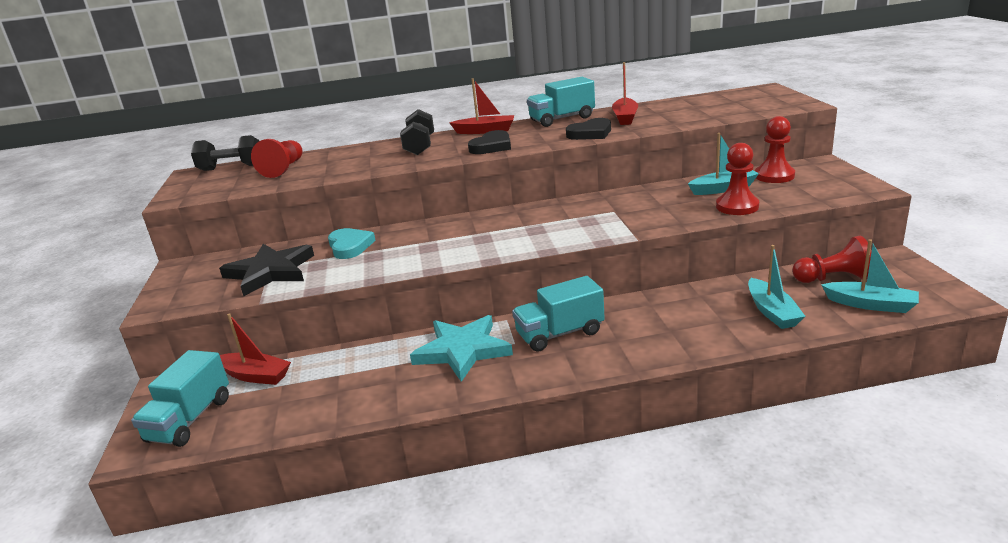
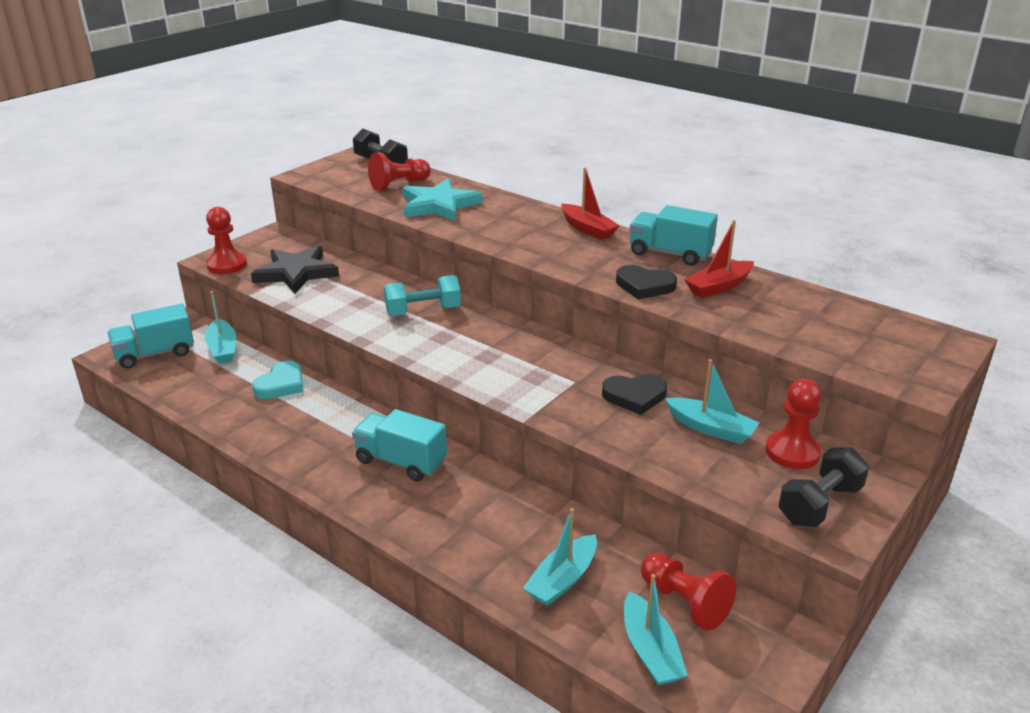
camera: 45 degrees right, 5 degrees up
(255, 376) = (223, 349): red boat -> turquoise boat
(350, 246) = (368, 283): turquoise heart -> turquoise heart (281, 384)
(420, 146) = (511, 216): black dumbbell -> black dumbbell (819, 504)
(433, 236) = (423, 311): none -> turquoise dumbbell
(462, 350) = (331, 423): turquoise star -> turquoise star (439, 205)
(492, 146) = (549, 250): black heart -> black heart (634, 396)
(737, 206) = (670, 455): red pawn -> red pawn (227, 265)

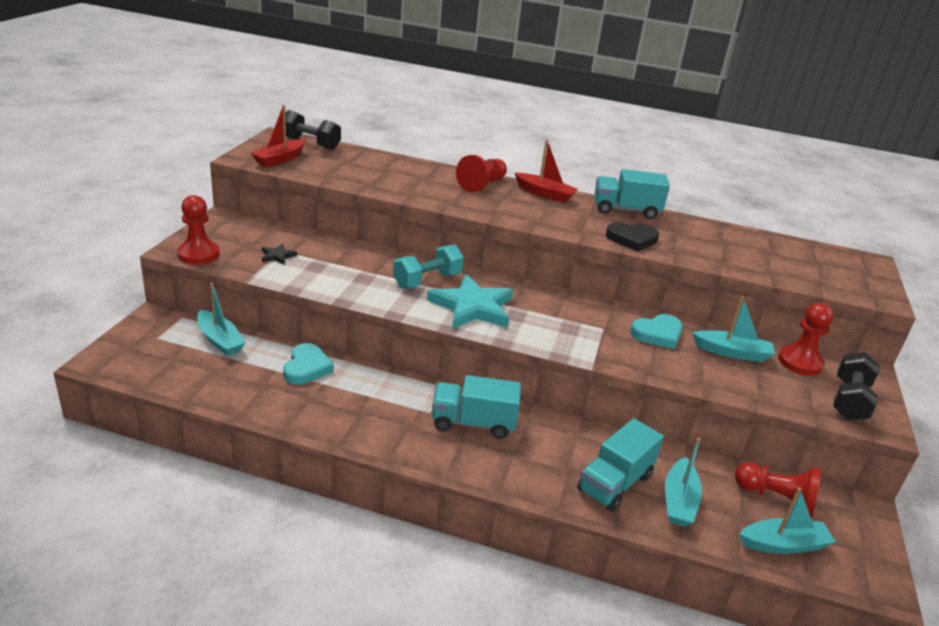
camera: 25 degrees left, 0 degrees up
(155, 354) = (149, 355): turquoise truck -> turquoise truck (615, 483)
(296, 273) = (277, 256): black star -> black star, size x0.43
(399, 185) = (346, 163): red pawn -> red pawn (482, 185)
(439, 205) = (400, 180): turquoise star -> turquoise star (472, 307)
(634, 396) = (657, 334): black heart -> turquoise heart
(650, 651) = (783, 544): turquoise boat -> turquoise boat turned 60 degrees counterclockwise
(719, 287) = (685, 235): red boat -> red boat (280, 159)

